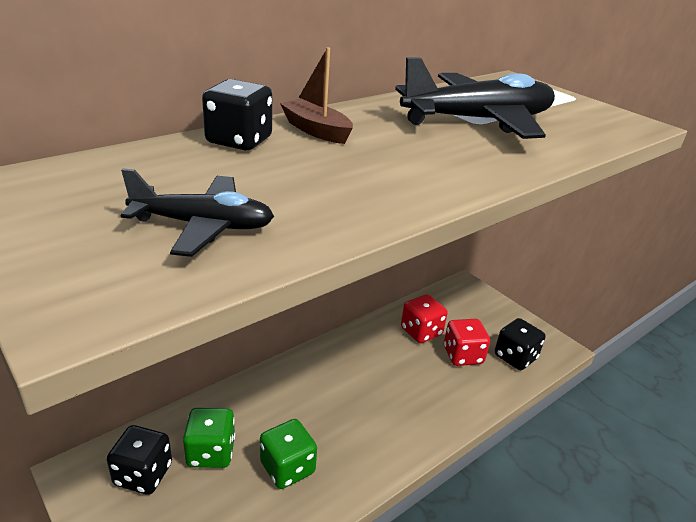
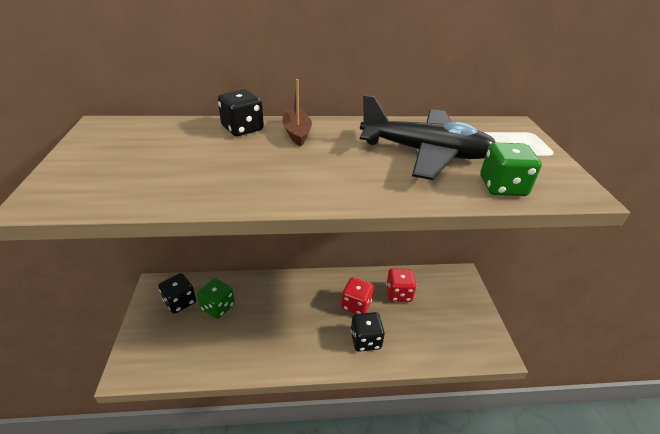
camera: 35 degrees right, 5 degrees up
(203, 226) = (150, 175): black plane -> none
(287, 468) = (246, 336): green dice -> green dice (502, 187)
(462, 355) = (414, 322): red dice -> red dice (356, 305)
(515, 357) = (453, 342): black dice -> black dice (365, 340)

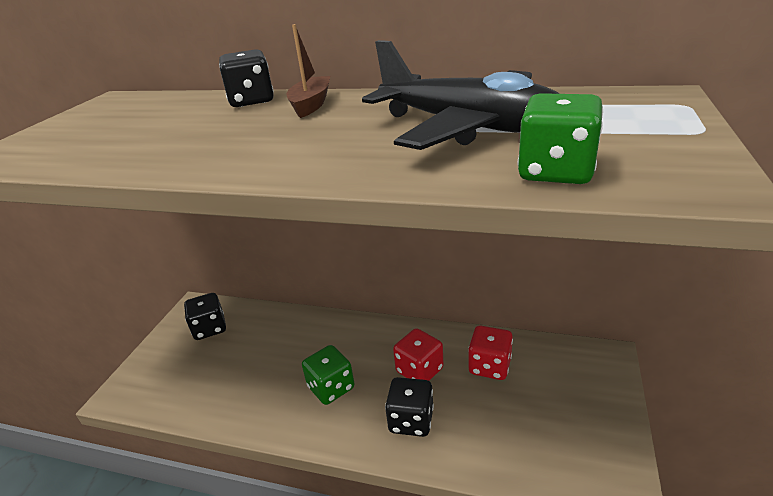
camera: 25 degrees right, 5 degrees down
(218, 307) = (246, 341): green dice -> green dice (331, 388)

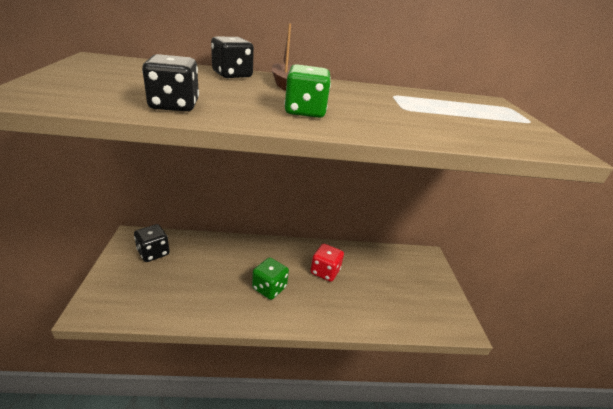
camera: 25 degrees left, 0 degrees up
(411, 420) = (332, 303): black dice -> black dice (174, 105)
(467, 127) = (407, 108): black plane -> none
(489, 366) = (367, 265): red dice -> none
(556, 171) = (484, 137): green dice -> green dice (305, 111)

